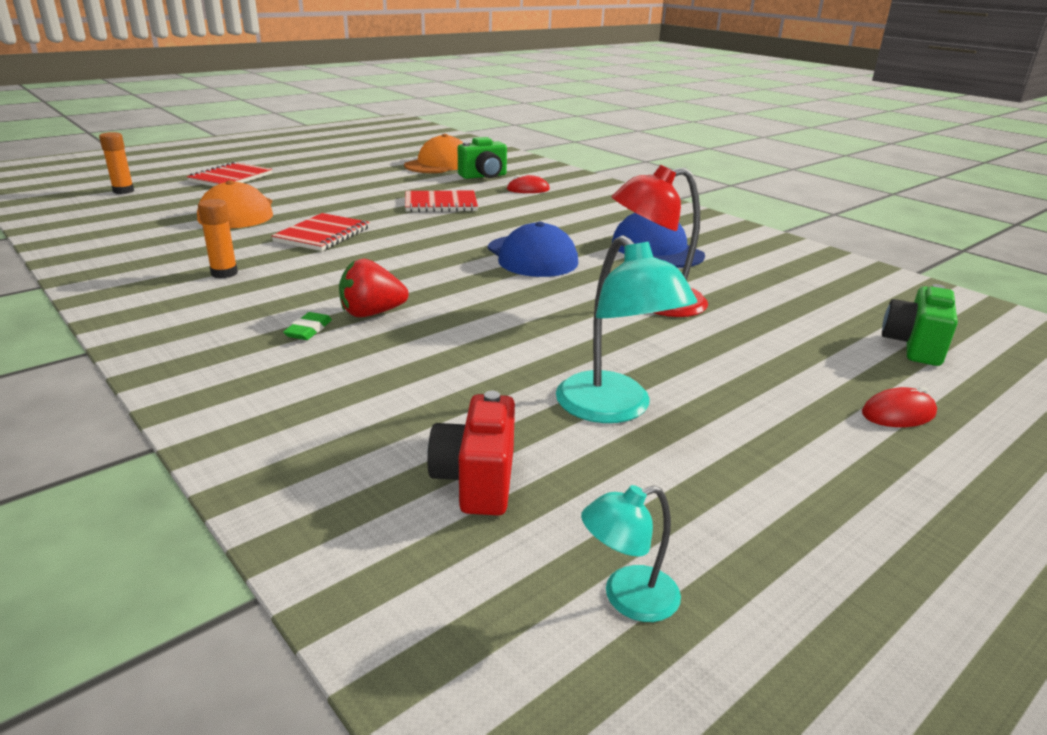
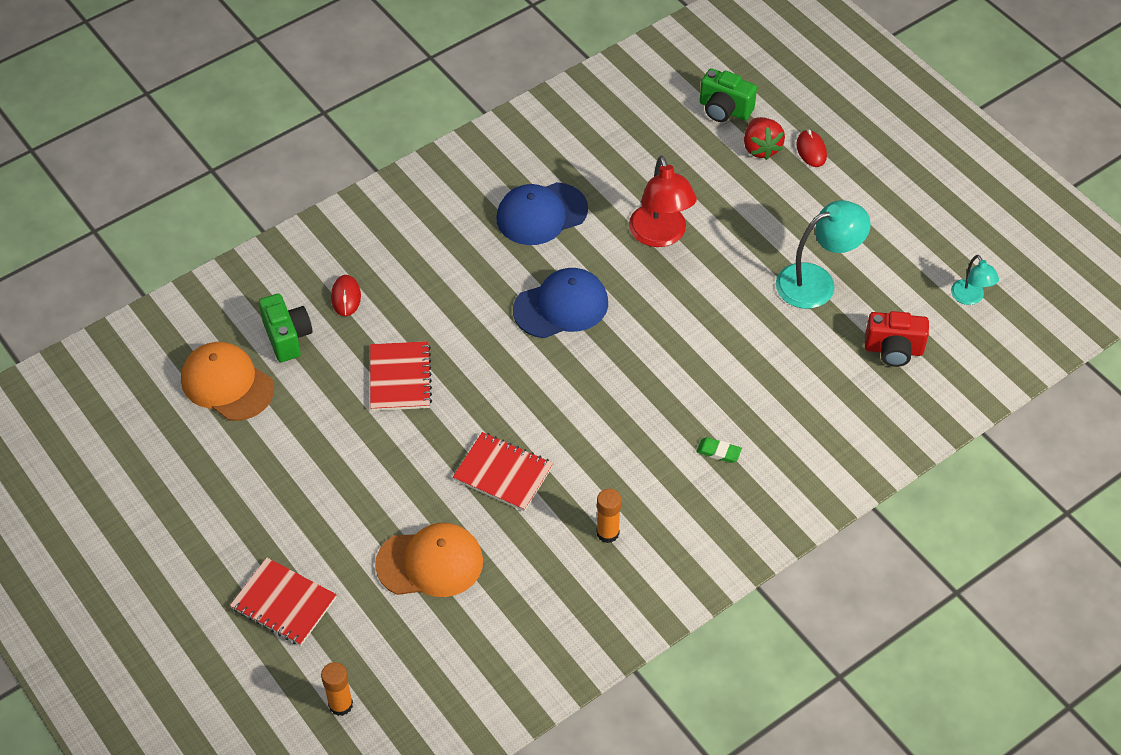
camera: 85 degrees left, 25 degrees up
(371, 313) = (687, 415): red strawberry -> red strawberry (761, 148)

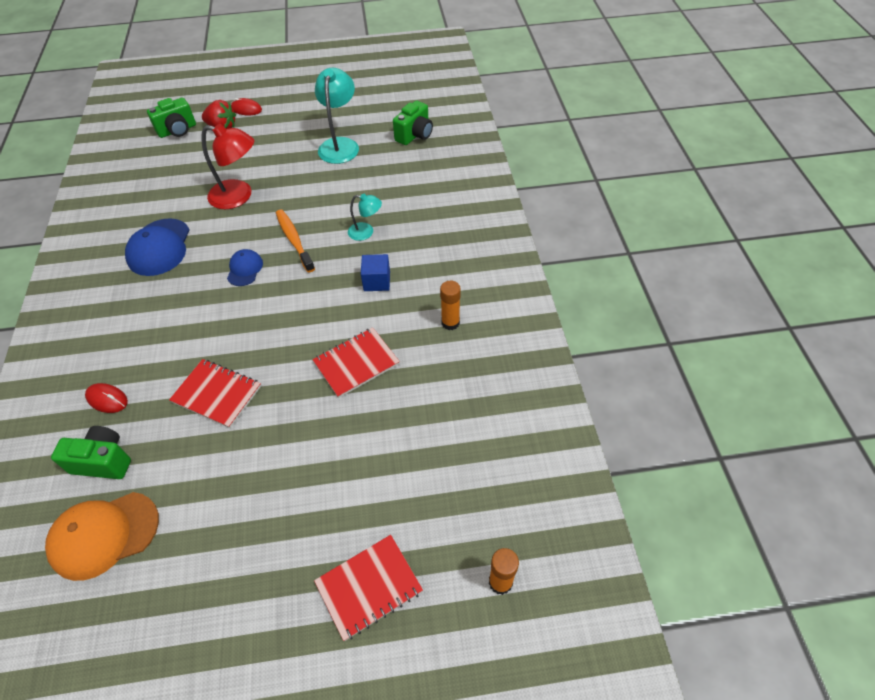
camera: 60 degrees left, 0 degrees up
(430, 563) = (402, 448): orange cap -> none
(561, 306) = (245, 269): blue cap -> blue cap, size x0.56
(621, 435) = (377, 281): none -> blue cube
(630, 326) = (294, 240): none -> orange toothbrush
(718, 452) = (427, 238): green eraser -> none
(893, 350) = (415, 135): red camera -> green camera
(970, 298) = (405, 94): turquoise lamp -> turquoise lamp (366, 232)

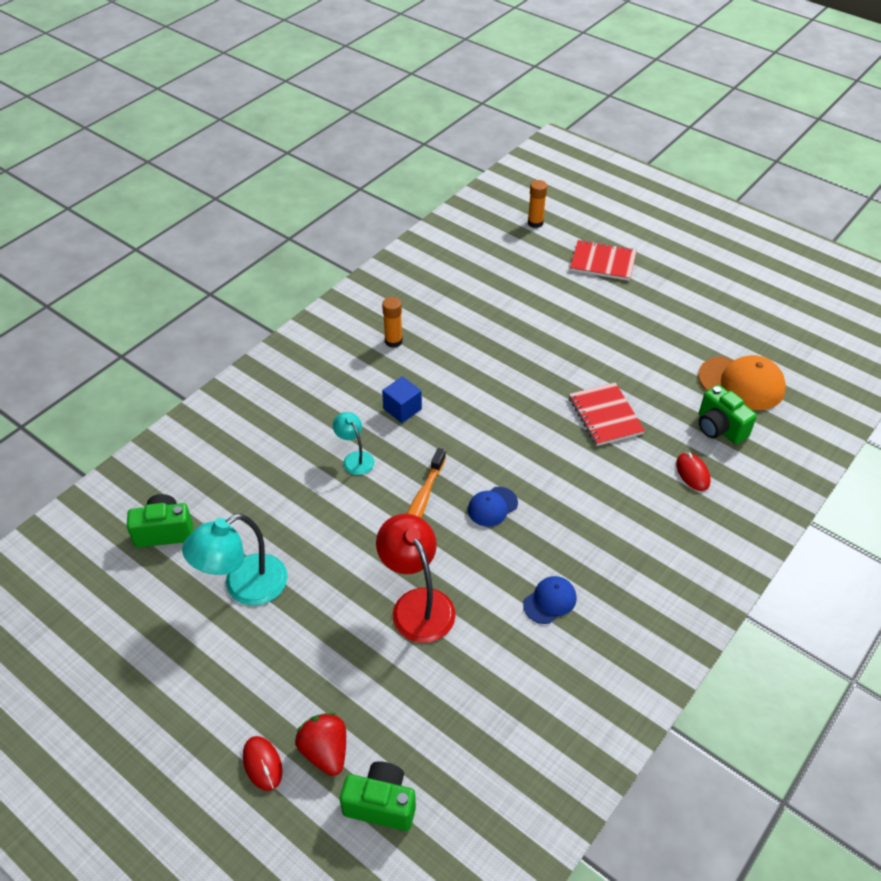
camera: 135 degrees left, 5 degrees down
(159, 247) = (550, 601): blue cap -> blue cap, size x0.56
(356, 363) = (488, 364): red notebook -> none

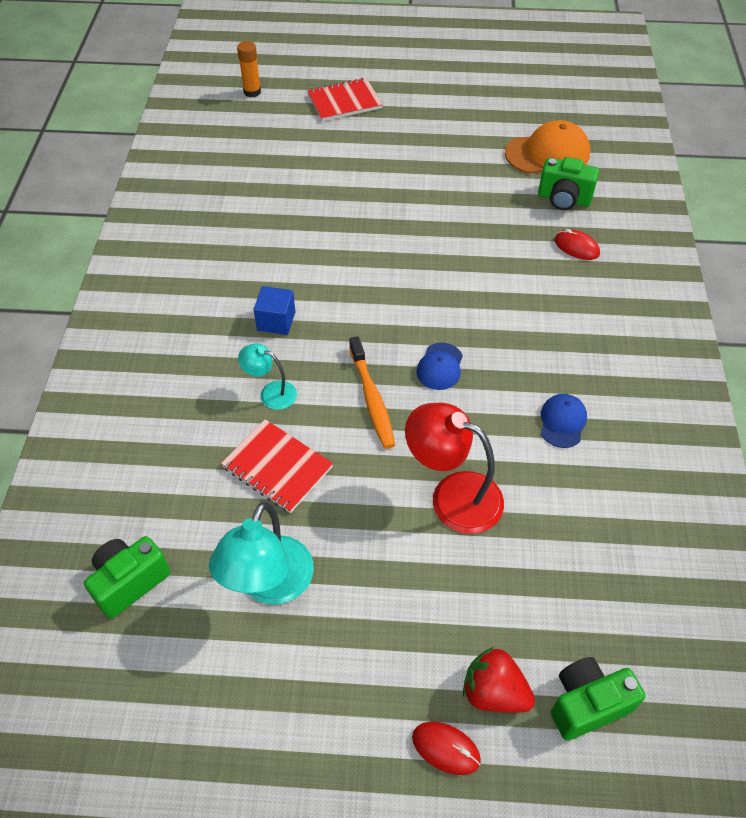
camera: 35 degrees left, 5 degrees up
(393, 341) = (210, 261): orange glue stick -> none
(605, 415) = (465, 234): red notebook -> red notebook (277, 467)

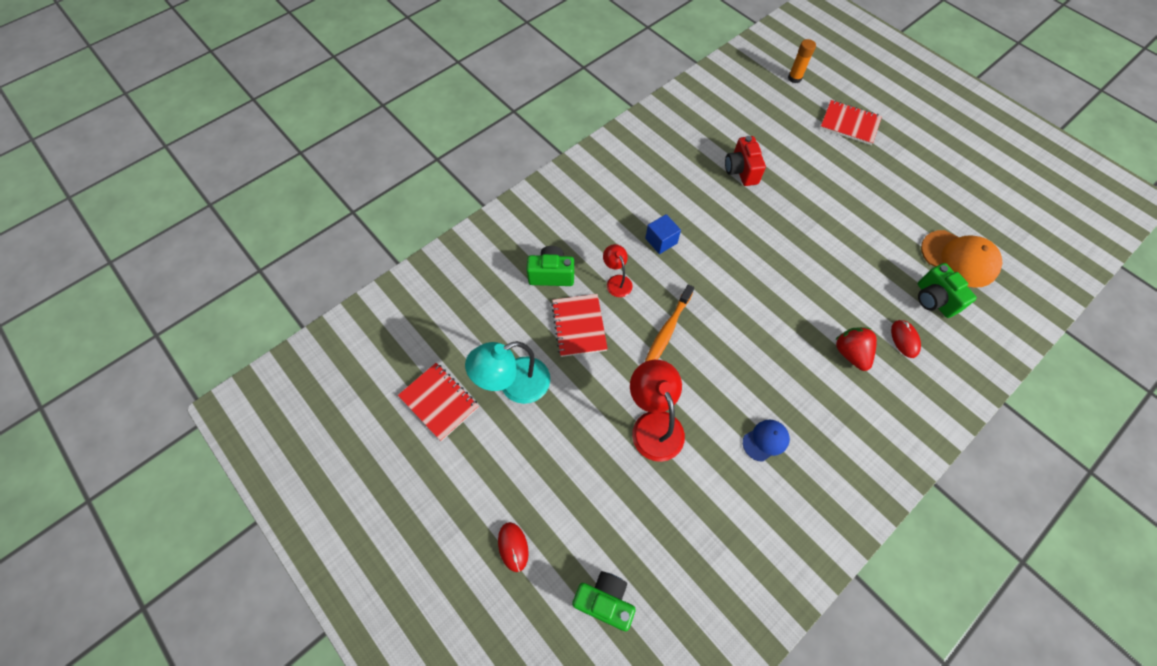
camera: 45 degrees right, 10 degrees up
(130, 582) = (456, 324): green camera -> green camera (551, 274)
(199, 682) = (439, 402): none -> red notebook
(271, 393) = (616, 281): turquoise lamp -> red lamp
(287, 204) = (741, 171): none -> red camera
(440, 366) = (727, 344): blue cap -> none
(494, 692) = (564, 545): red strawberry -> red strawberry (850, 353)

